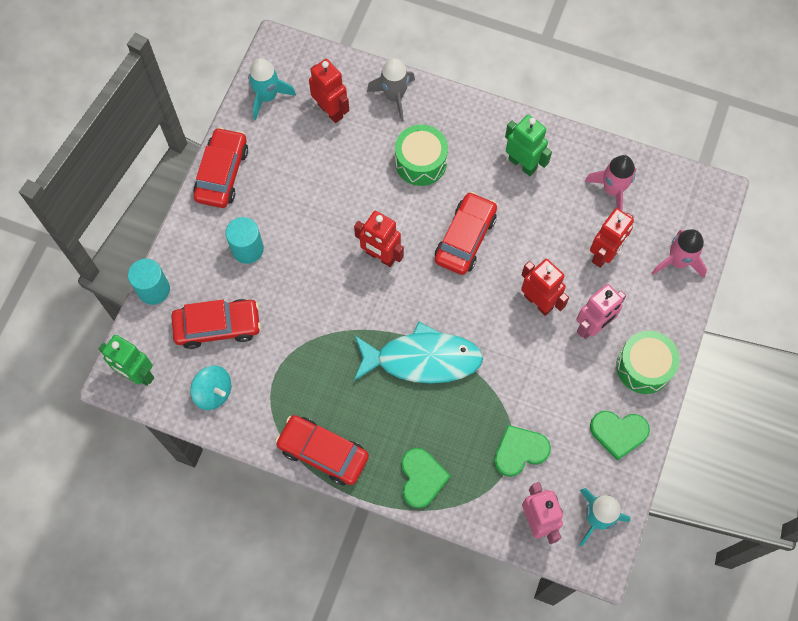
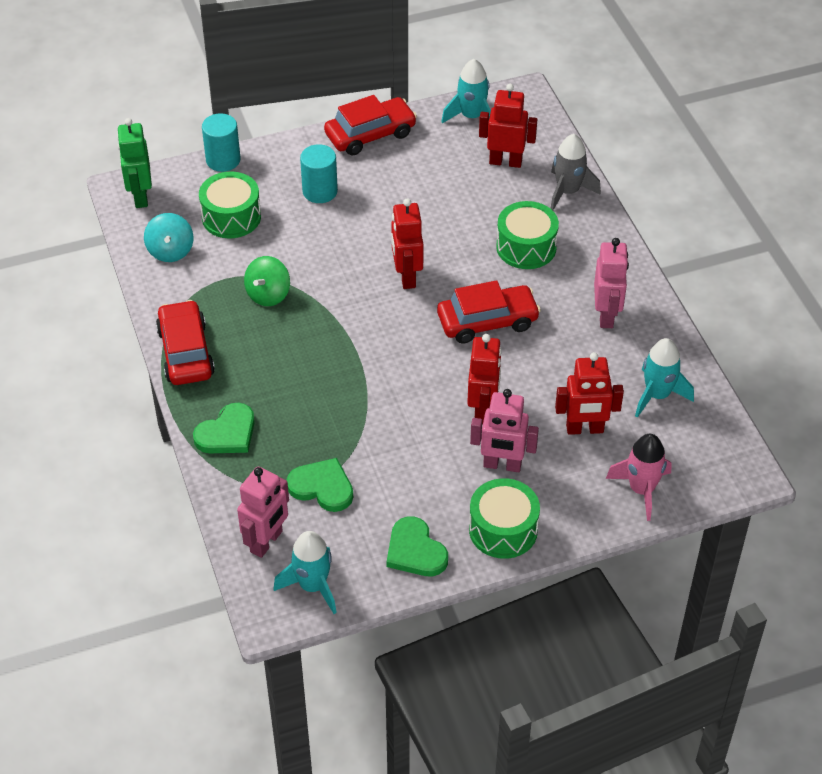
camera: 50 degrees right, 20 degrees down
(218, 326) = (231, 217): red car -> green drum
(316, 357) = (268, 294): none -> green spinning top
(330, 111) = (505, 162): red robot -> red robot turned 90 degrees counterclockwise
(422, 359) = (339, 364): turquoise fish -> none
(522, 164) = (606, 315): green robot -> pink robot
(612, 190) = (657, 395): pink rocket -> turquoise rocket

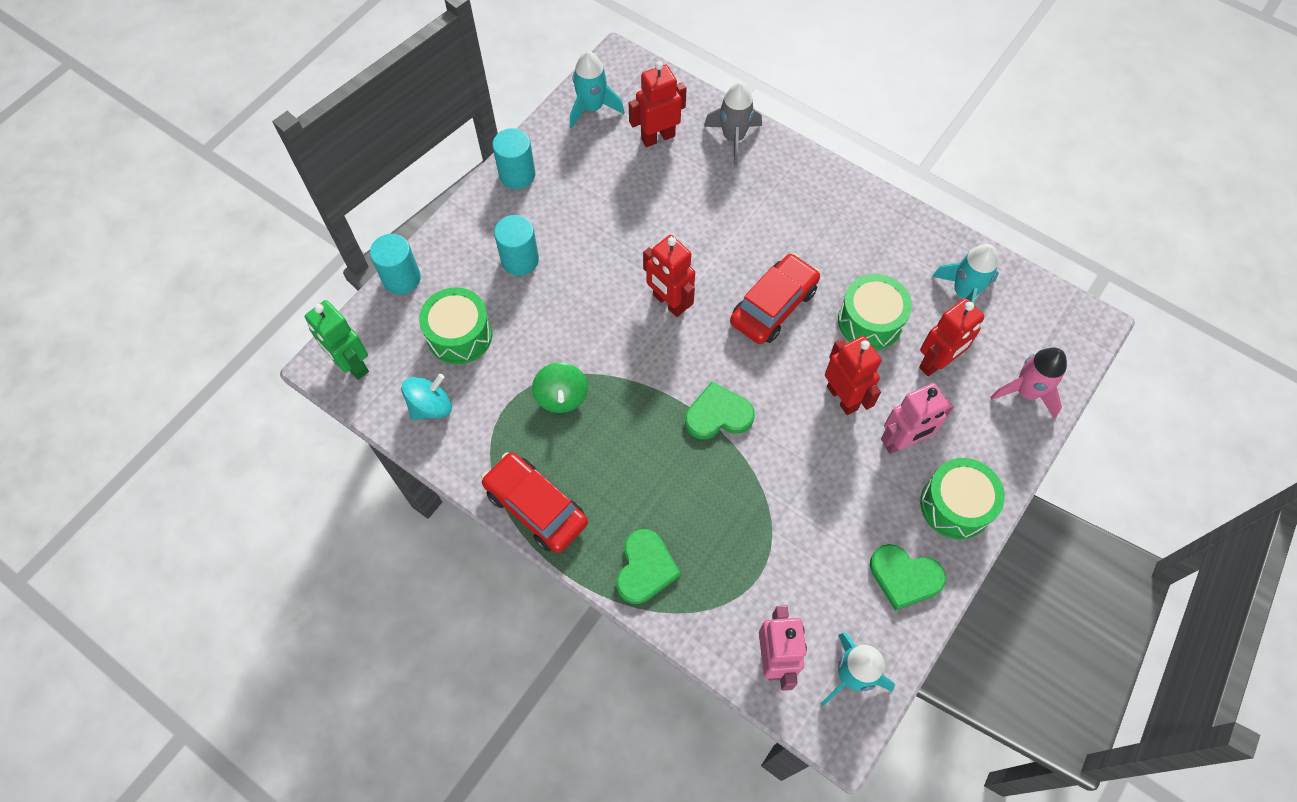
camera: 35 degrees left, 15 degrees up
(170, 251) = (431, 406): turquoise spinning top -> turquoise spinning top turned 90 degrees counterclockwise
(322, 487) = (775, 567): green heart -> green heart (718, 414)
(370, 134) = (517, 175): red car -> turquoise cylinder
(526, 247) = (744, 212): green drum -> green drum (870, 321)
(606, 315) = (862, 241): pink robot -> none

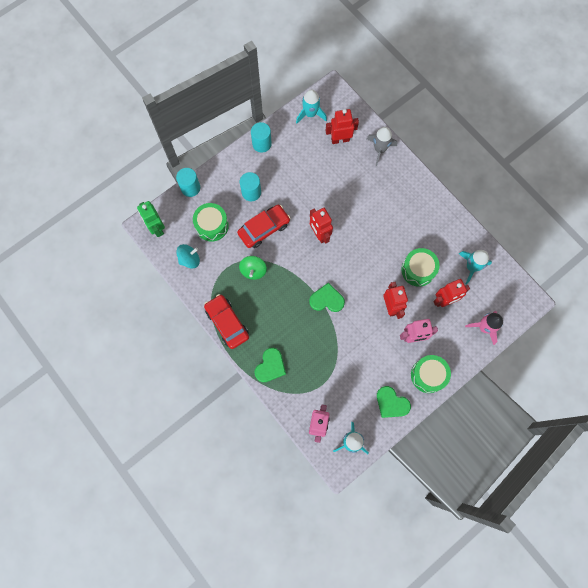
camera: 15 degrees right, 10 degrees up
(773, 306) = (371, 249): red car -> red car (264, 229)

